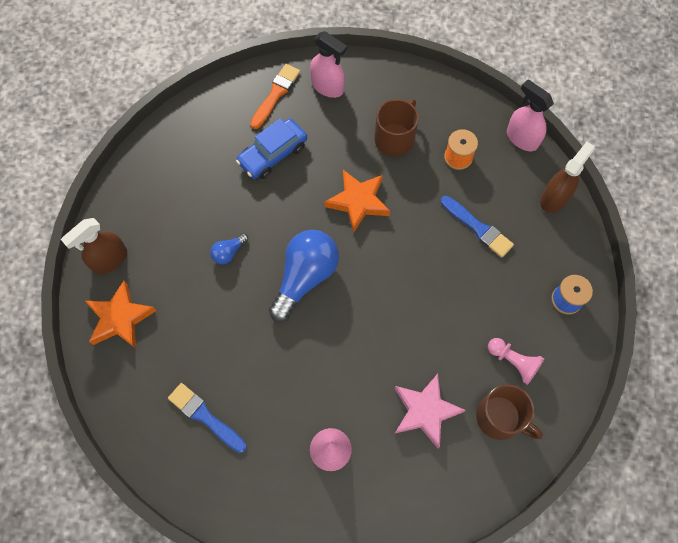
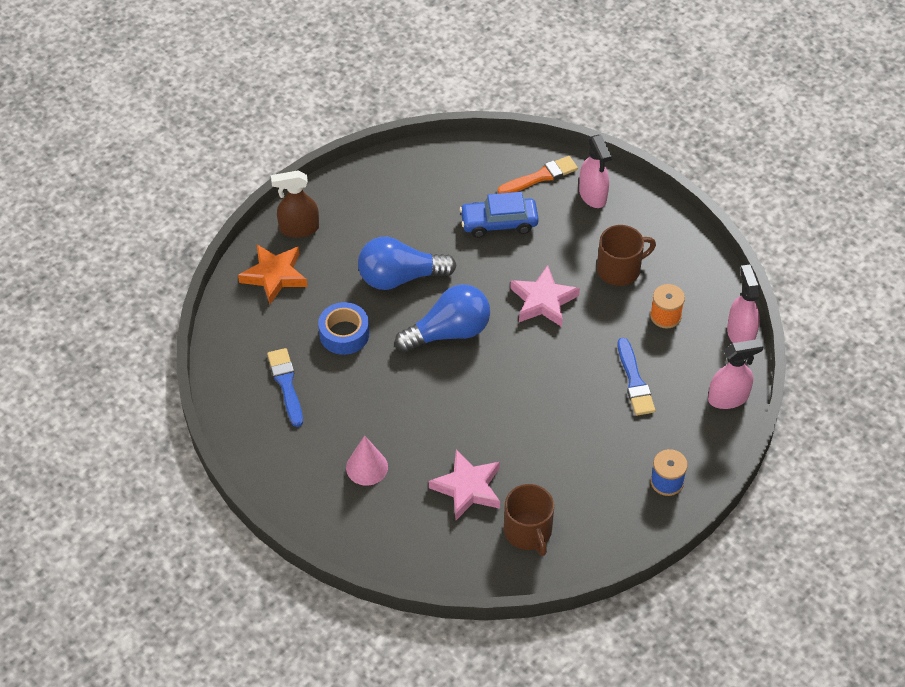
camera: 35 degrees right, 15 degrees down
(220, 335) = (344, 334): none -> blue tape
(229, 252) = (400, 277): blue light bulb -> blue light bulb, size x2.21
(358, 202) = (543, 301): orange star -> pink star
(513, 362) = (576, 499): pink pawn -> none
(554, 198) = (728, 398): brown spray bottle -> pink spray bottle

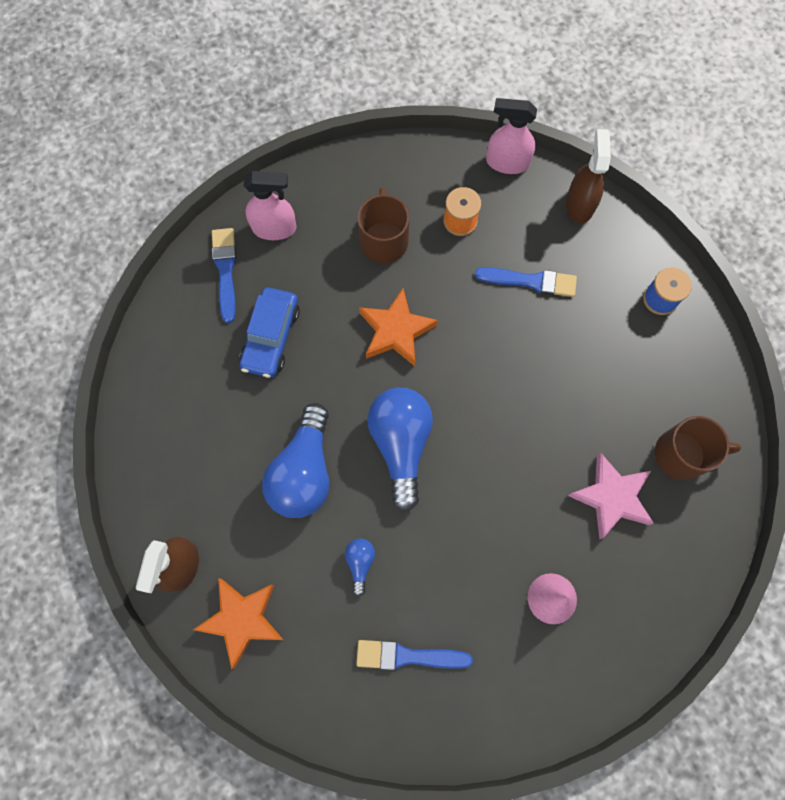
camera: 70 degrees left, 20 degrees up
(344, 334) = (360, 563): blue tape -> blue light bulb
(540, 176) = (225, 270): orange brush -> blue brush
(543, 301) = (396, 331): pink star -> orange star
(728, 398) = (579, 204): pink spray bottle -> brown spray bottle

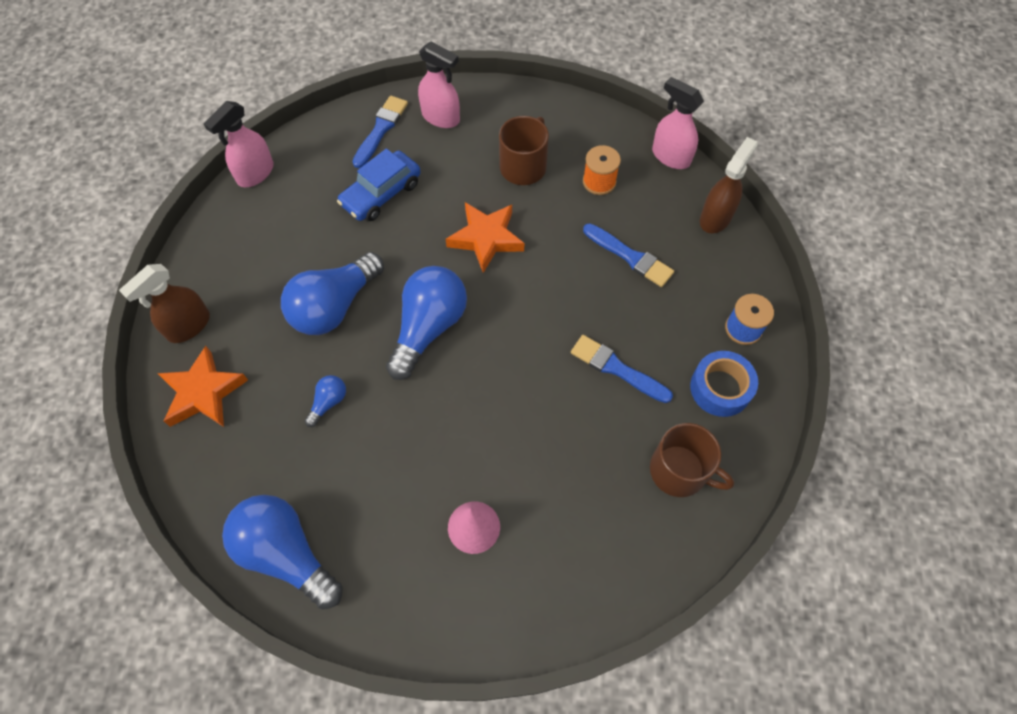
camera: 30 degrees right, 10 degrees down
(135, 380) = (255, 173): none -> pink spray bottle
(407, 656) = (314, 501): blue brush -> blue brush (616, 368)
(415, 714) = (286, 553): none -> blue light bulb
(611, 497) = (587, 471): pink star -> none
(672, 363) = (720, 388): none -> blue tape

